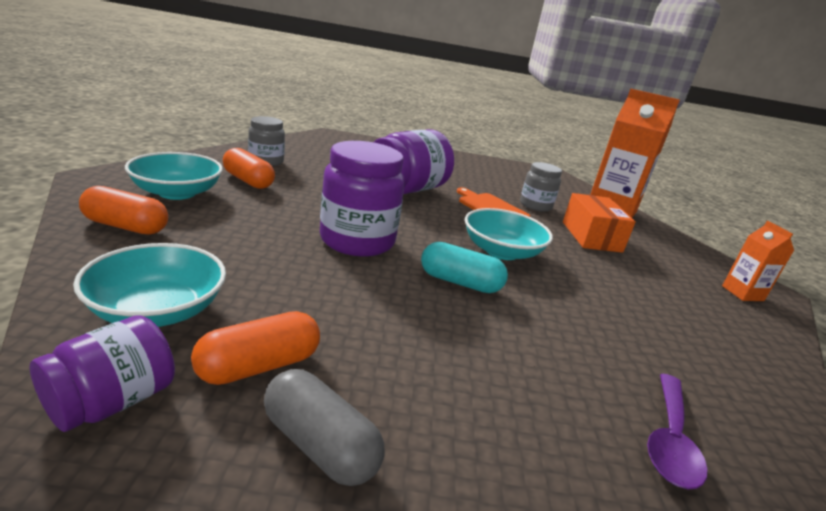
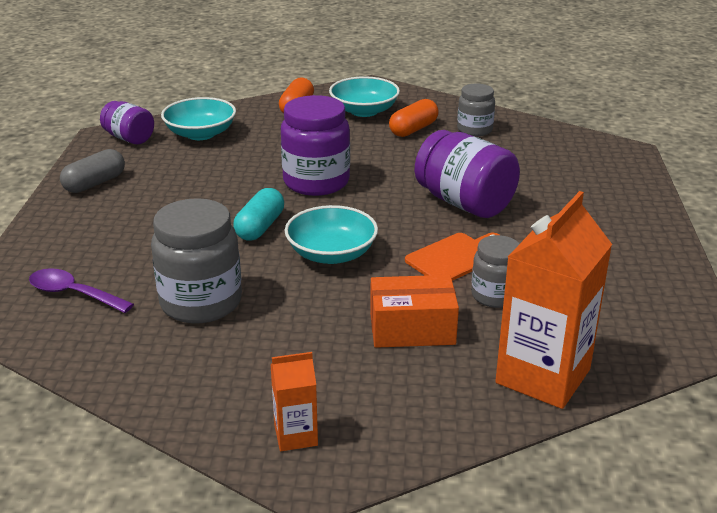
camera: 95 degrees right, 5 degrees up
(259, 366) = (152, 164): orange capsule -> none
(619, 328) = (201, 302): none -> grey jar

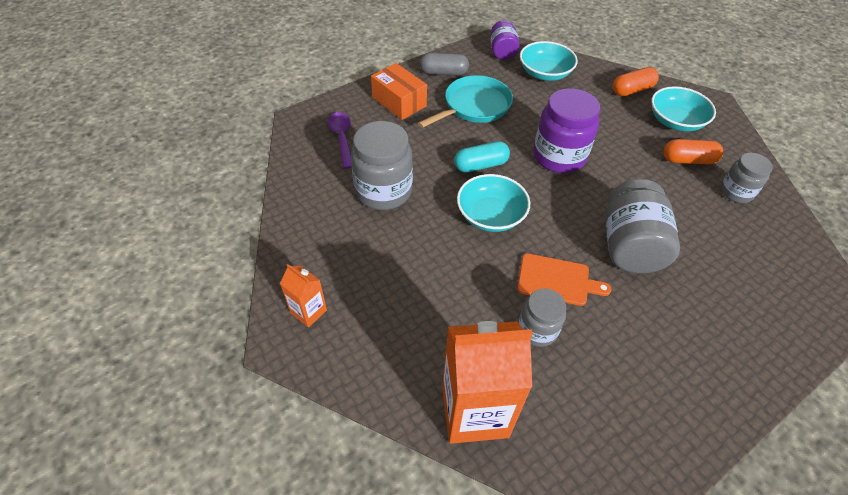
camera: 50 degrees right, 20 degrees up
(175, 190) = (474, 106): none -> turquoise pan
(412, 329) = (455, 305): orange box -> orange box (399, 102)
(464, 203) = (629, 246): purple jar -> grey jar

